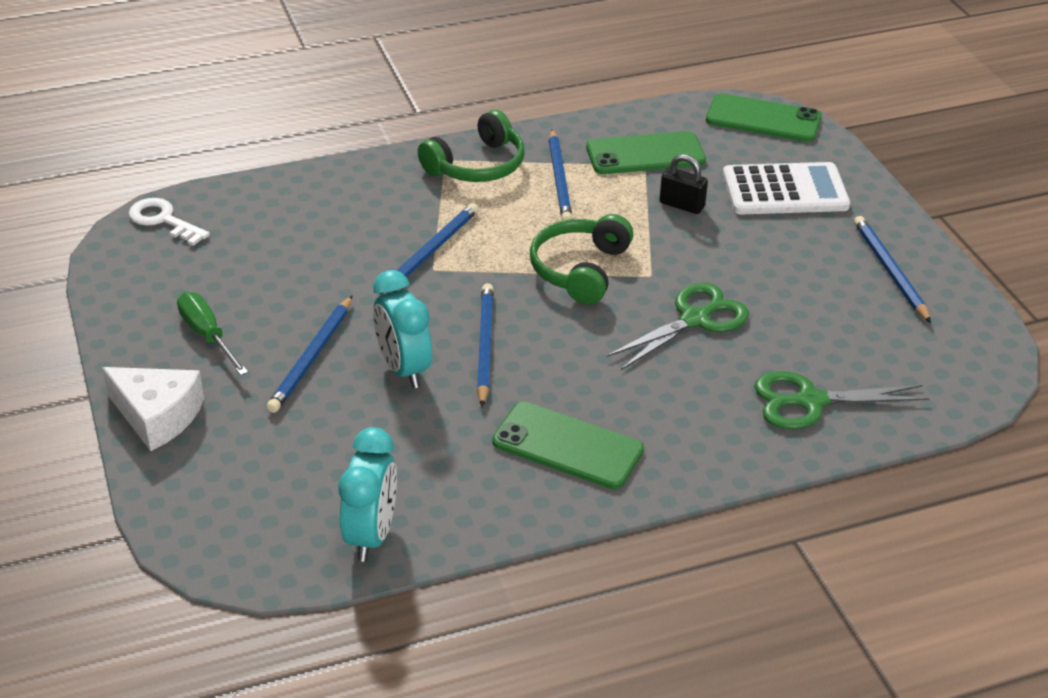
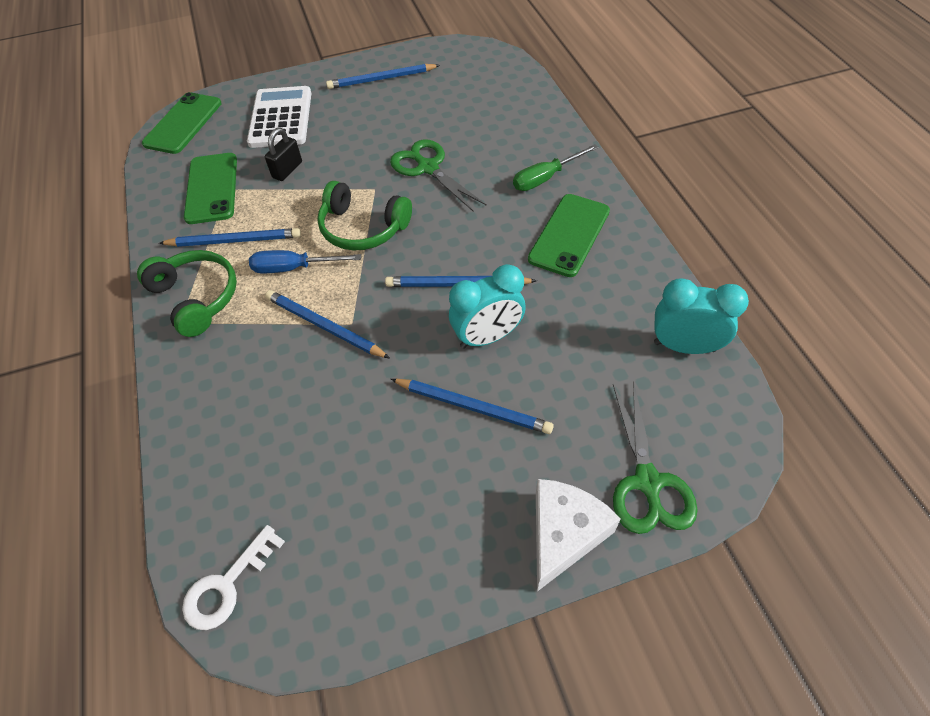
camera: 85 degrees left, 15 degrees up
(207, 335) = (440, 504): green screwdriver -> green screwdriver (545, 178)
(516, 224) = (294, 268): none -> blue screwdriver
(810, 401) = (513, 120): green scissors -> green scissors (647, 482)

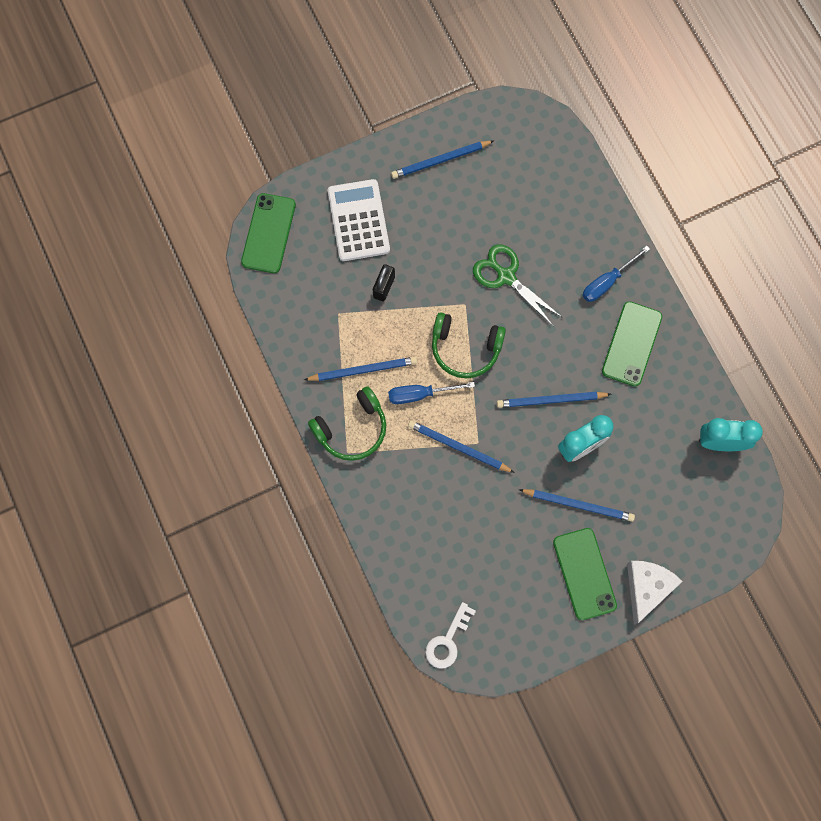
camera: 10 degrees left, 20 degrees up
(196, 297) = (352, 429): green headphones -> green headphones turned 105 degrees clockwise
(212, 188) = (324, 313): green phone -> green phone (584, 573)
(545, 178) = (607, 282): green screwdriver -> blue screwdriver
(647, 482) = (696, 548): green scissors -> none

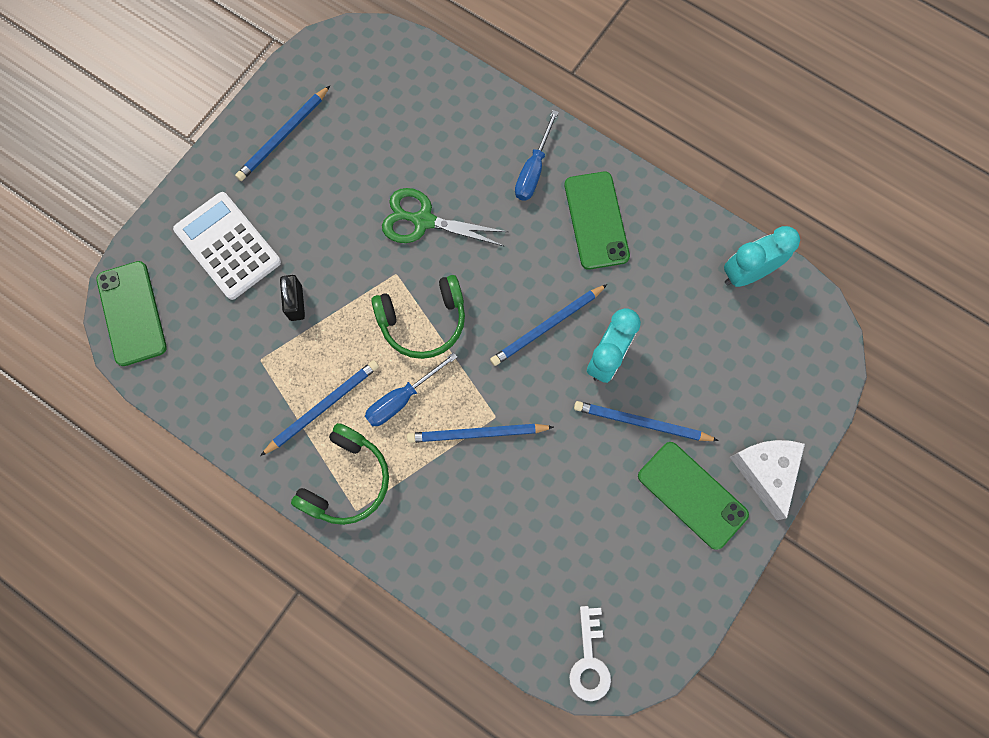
camera: 30 degrees left, 0 degrees up
(578, 505) = (641, 423): blue pencil -> blue pencil turned 150 degrees counterclockwise

